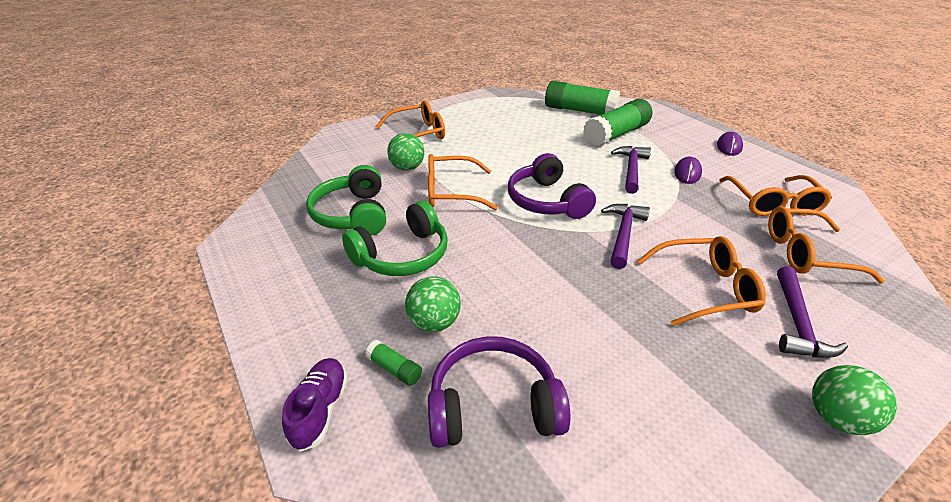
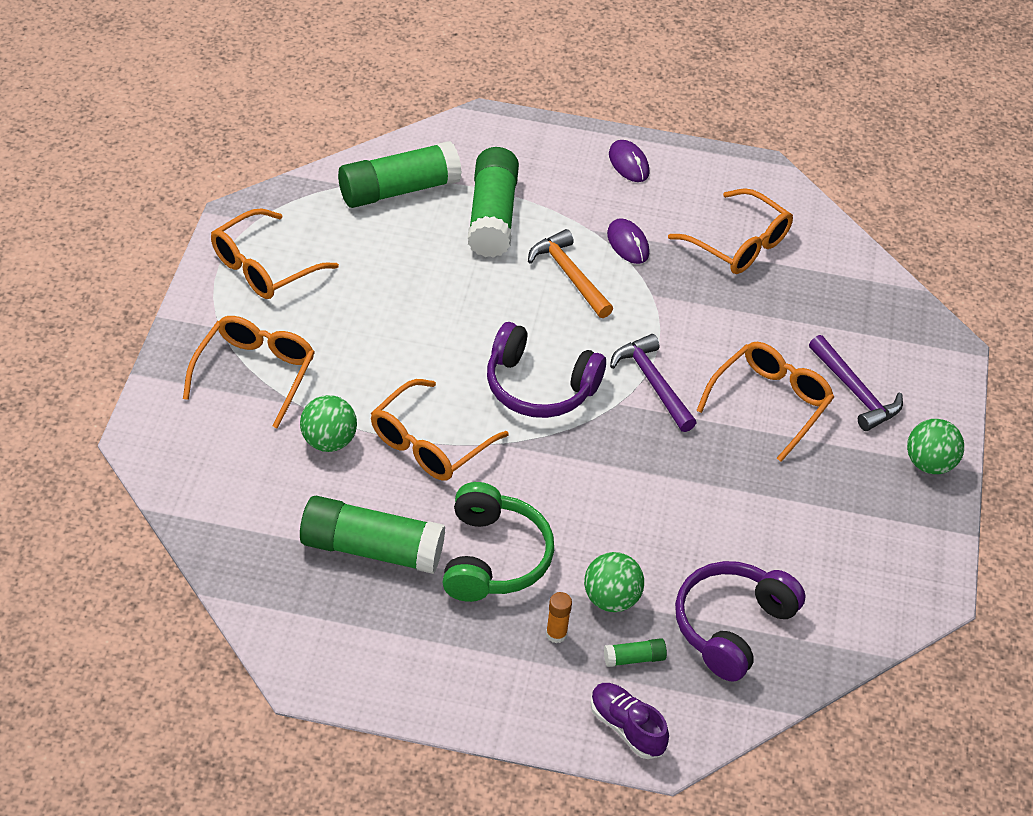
camera: 50 degrees left, 10 degrees up
(353, 214) = (372, 549): green headphones -> green glue stick
(372, 316) = (556, 634): none -> orange glue stick
(631, 169) = (569, 275): purple hammer -> orange hammer
(806, 253) = (810, 301): orange glasses -> orange glasses (264, 267)

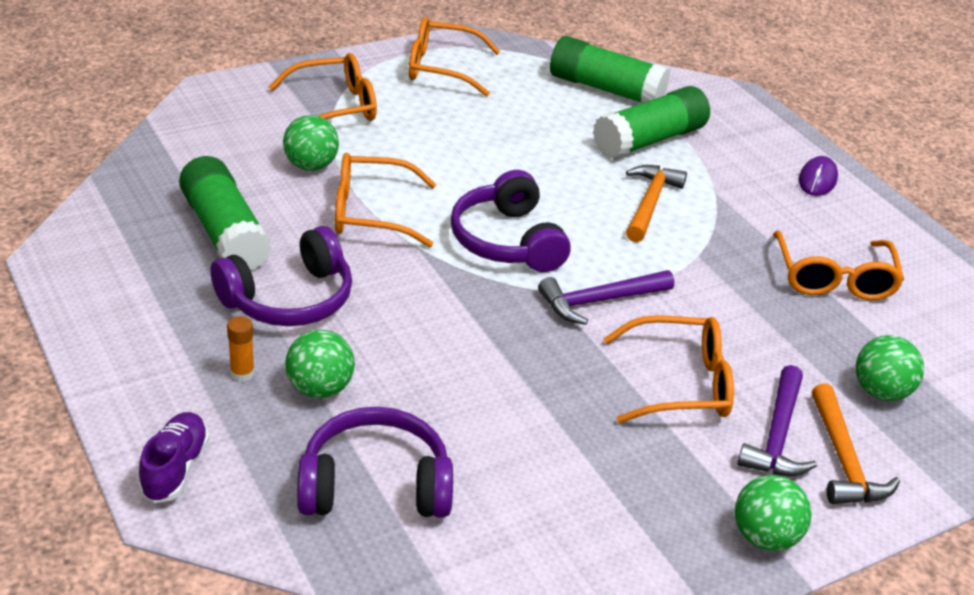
camera: 50 degrees right, 10 degrees down
(493, 557) = (289, 299): green headphones -> purple headphones
(628, 244) = (732, 218): purple mouse -> none
(634, 658) = (265, 435): green glue stick -> none
(653, 383) = (600, 301): purple hammer -> purple hammer turned 135 degrees counterclockwise
(860, 311) = (880, 391): none -> green ball
(900, 377) = (843, 459): none -> orange hammer

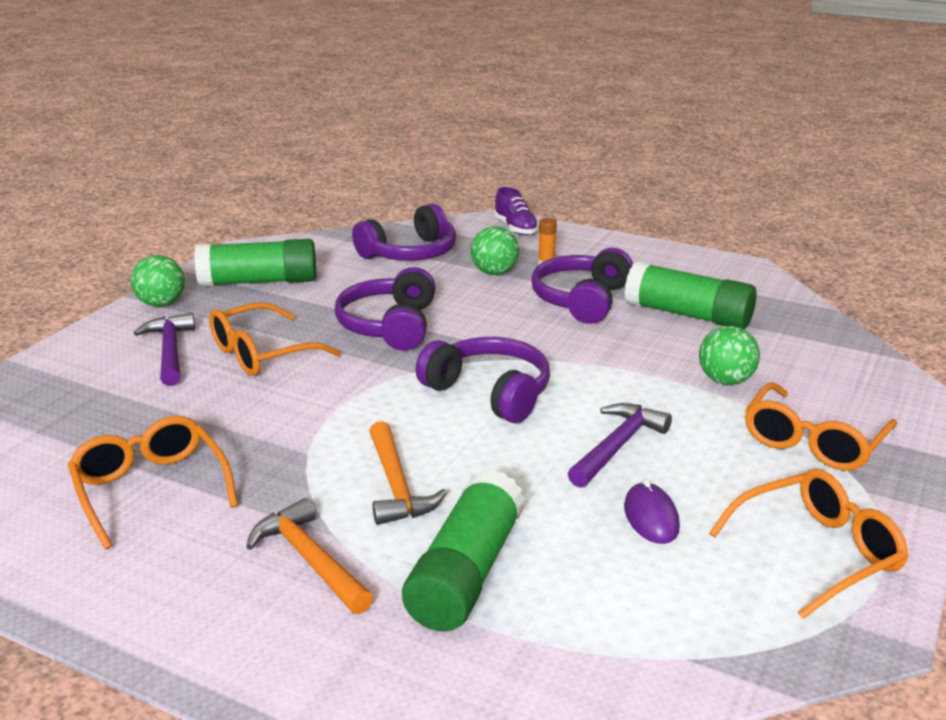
camera: 150 degrees right, 10 degrees down
(371, 213) = (620, 367): orange glasses -> none
(521, 360) = (390, 326): none -> purple headphones
(600, 301) = (367, 380): purple hammer -> purple hammer (617, 446)
(606, 89) = (601, 635): green glue stick -> green glue stick (259, 281)
(817, 180) = (207, 621): purple mouse -> purple mouse (651, 517)
(843, 459) = (113, 355): orange hammer -> orange hammer (310, 560)
(880, 391) = (85, 407): green ball -> none

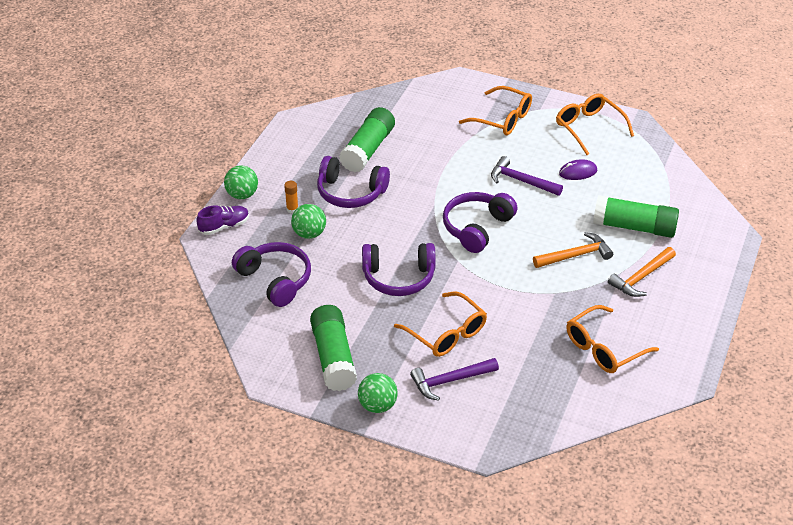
camera: 95 degrees left, 15 degrees up
(725, 381) = (447, 141): green ball -> green ball (242, 195)

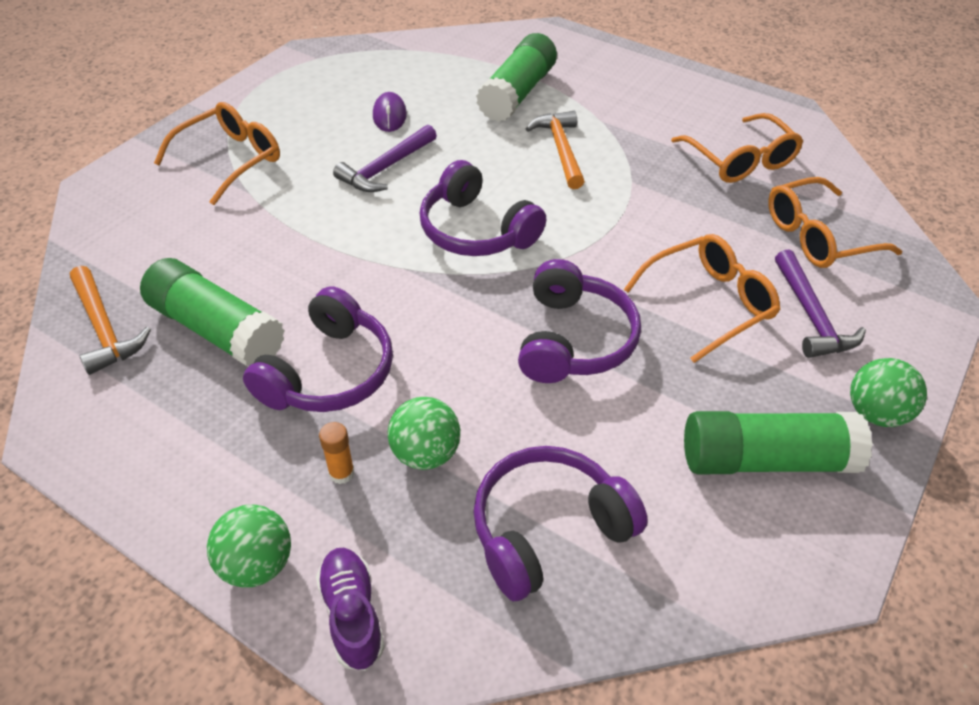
camera: 80 degrees left, 5 degrees up
(589, 128) = (299, 88): orange glasses -> orange glasses (817, 236)
(641, 277) = (613, 107): orange hammer -> orange hammer (104, 328)

